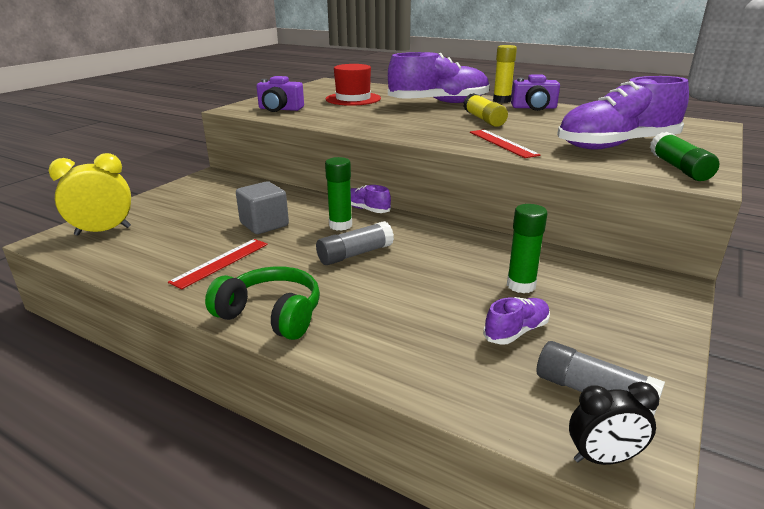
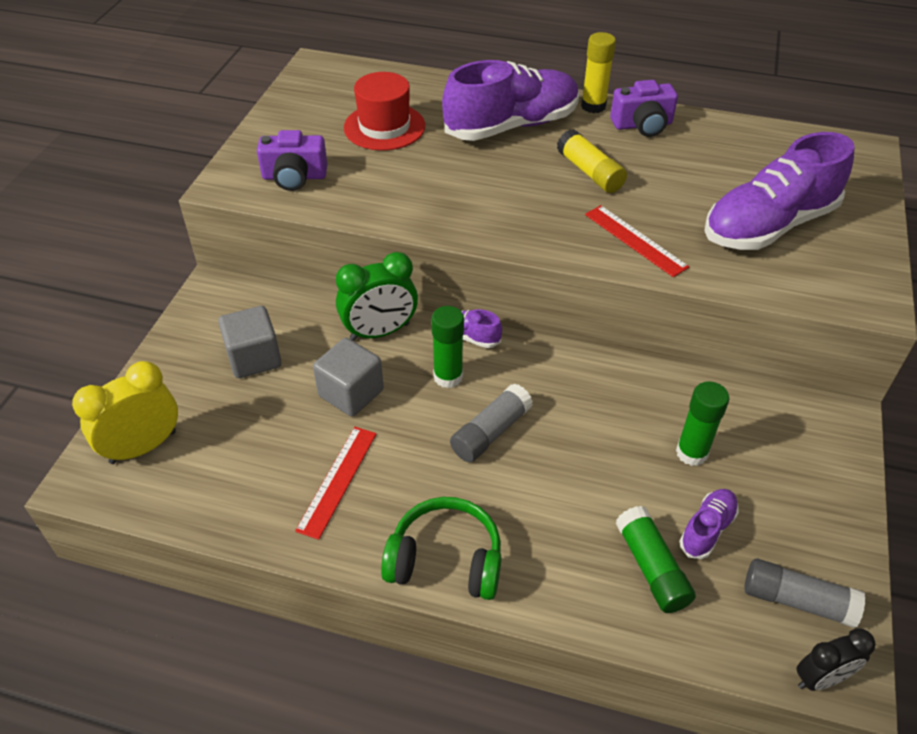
camera: 15 degrees left, 20 degrees up
(211, 203) = (254, 358): none -> grey cube
(306, 202) = (380, 332): none -> green clock
(679, 168) = (846, 275): green glue stick -> green glue stick (651, 568)

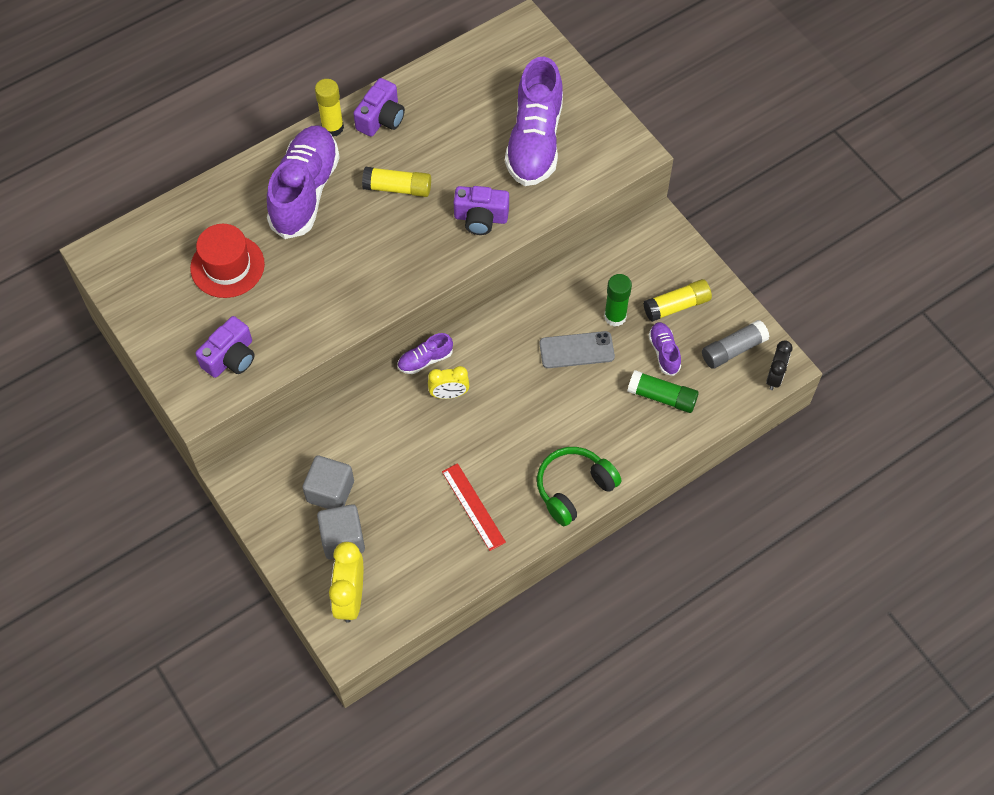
camera: 50 degrees left, 15 degrees up
(351, 393) = (412, 456): grey cube -> grey cube (343, 539)
(380, 332) = (375, 405): green clock -> none
(448, 377) = (449, 394): green glue stick -> yellow clock
(491, 432) = (511, 403): grey glue stick -> none
(614, 446) = (576, 350): none -> grey phone
(635, 240) = (481, 218): red ruler -> purple camera
(775, 501) = (676, 306): none -> yellow glue stick

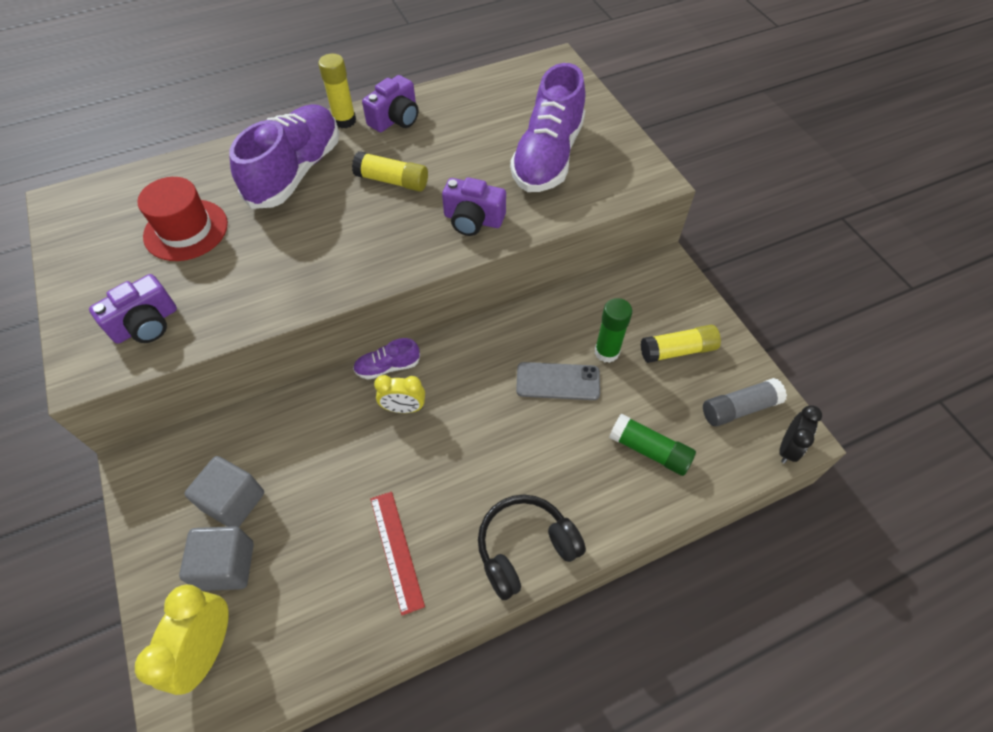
camera: 10 degrees right, 5 degrees down
(574, 489) = (525, 549): green headphones -> black headphones
(664, 352) = (657, 399): purple shoe -> none

